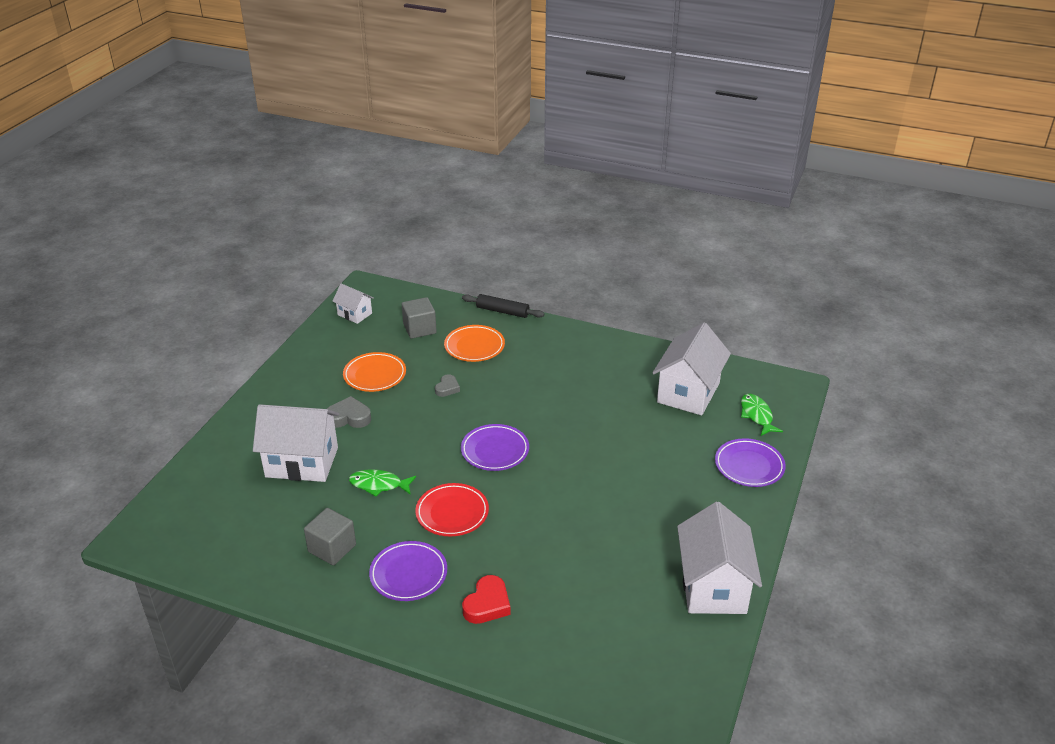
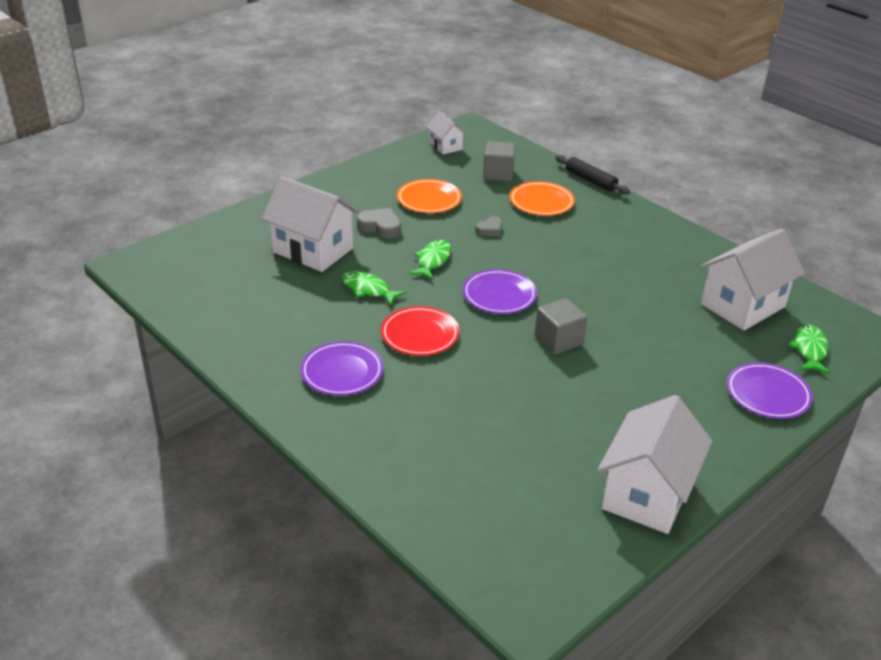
camera: 25 degrees right, 0 degrees up
(332, 548) = (289, 327): grey cube -> grey cube (558, 340)
(417, 436) = (433, 260): none -> green fish
(487, 604) = (398, 424): red heart -> none

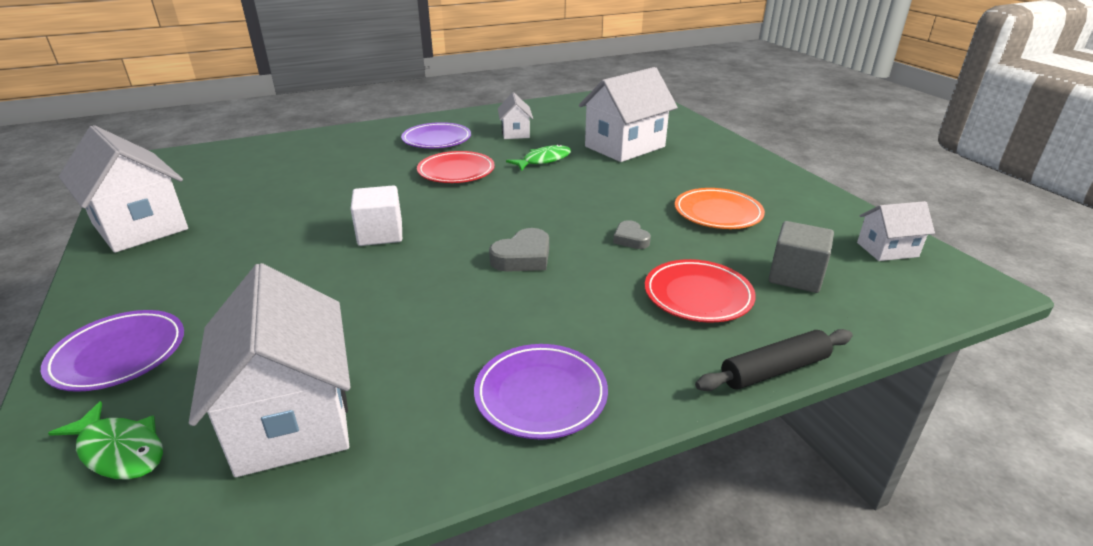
camera: 110 degrees right, 5 degrees down
(299, 322) = (515, 133): none -> white house
(380, 227) = (659, 179): grey heart -> grey heart (523, 257)
(433, 260) = (577, 195): green fish -> none
(499, 295) = (487, 218): purple plate -> purple plate (541, 395)
(541, 202) = (698, 295): orange plate -> red plate
(558, 340) = (380, 234): grey cube -> white cube

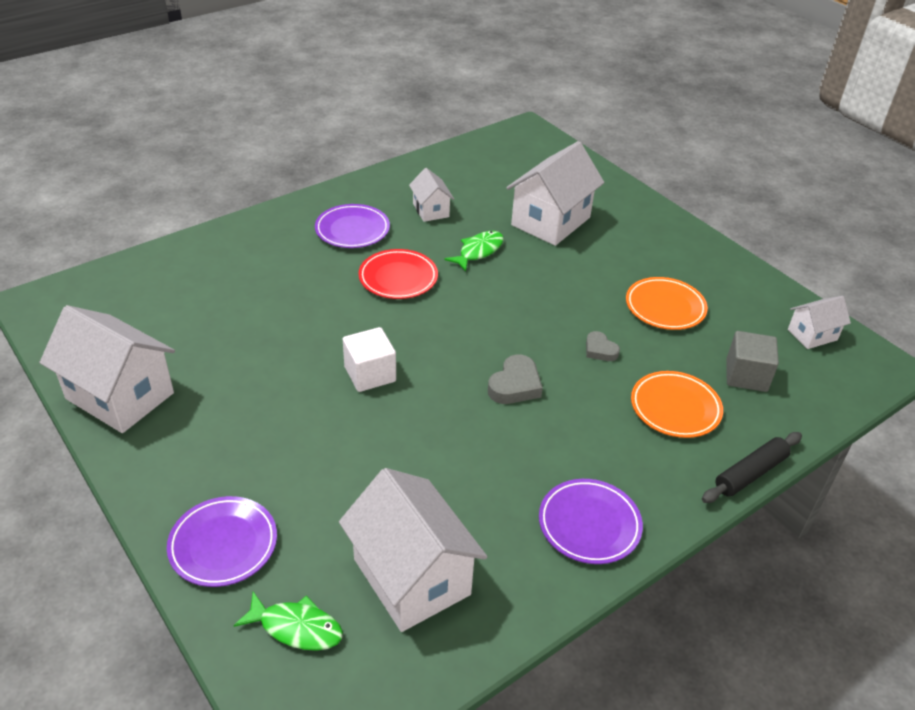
camera: 15 degrees left, 10 degrees up
(698, 295) = (675, 408): red plate -> orange plate

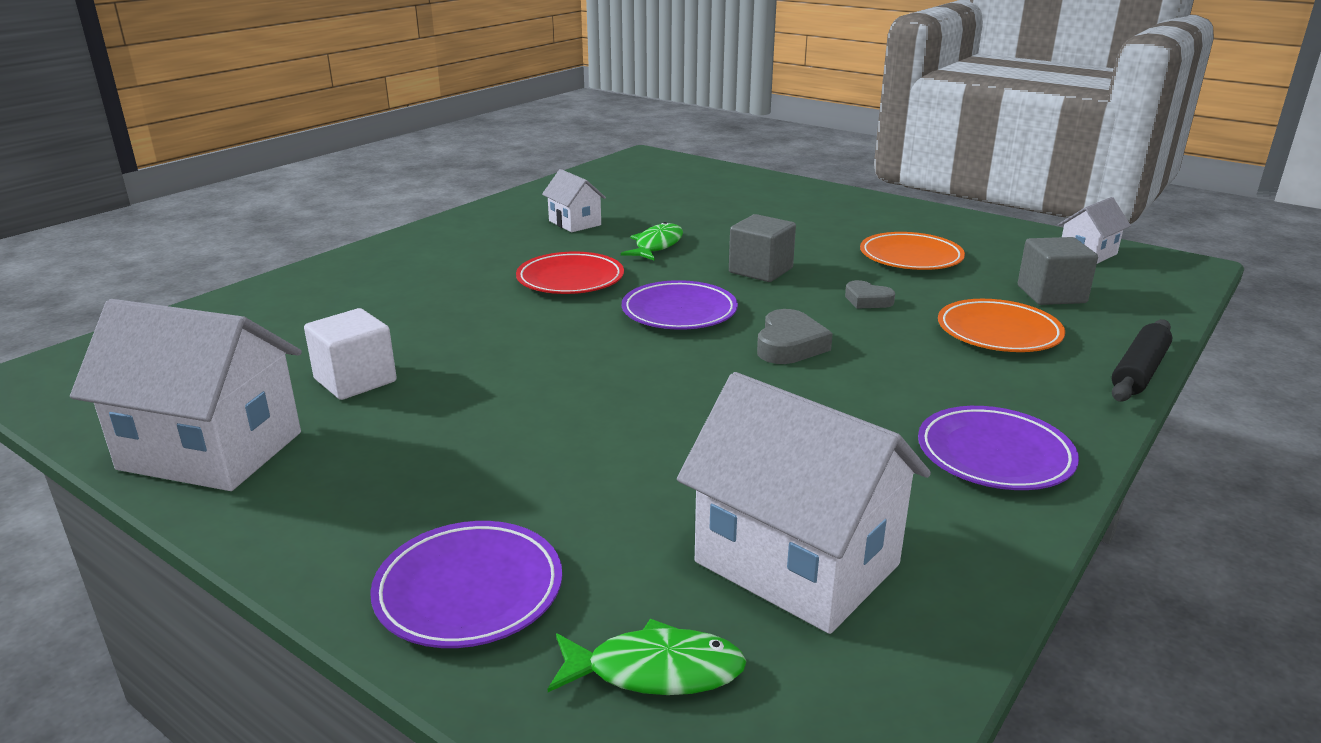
camera: 15 degrees left, 15 degrees down
(352, 230) = (484, 250): purple plate -> purple plate (679, 311)
(370, 374) = (589, 366): white cube -> white cube (355, 380)
(540, 298) = (760, 270): none -> grey cube
(550, 221) = (724, 213): white house -> none

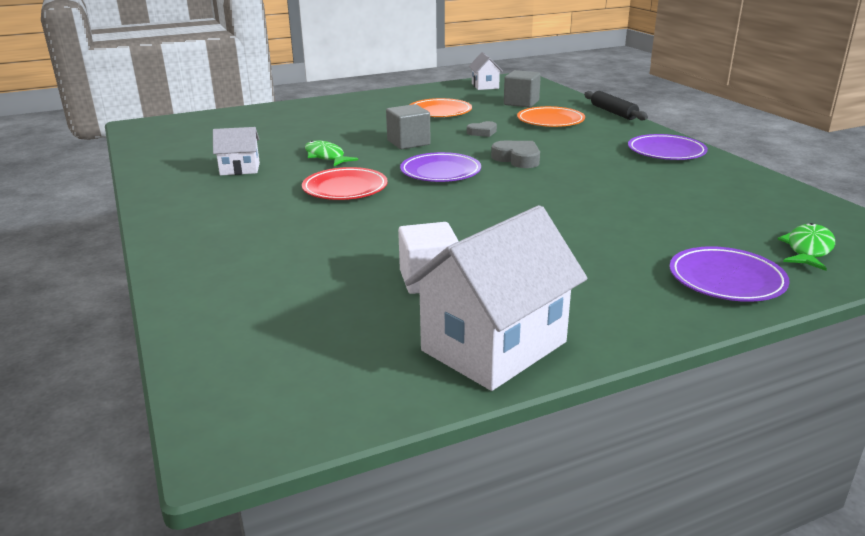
camera: 60 degrees left, 0 degrees up
(797, 563) = (735, 205): white house -> none

